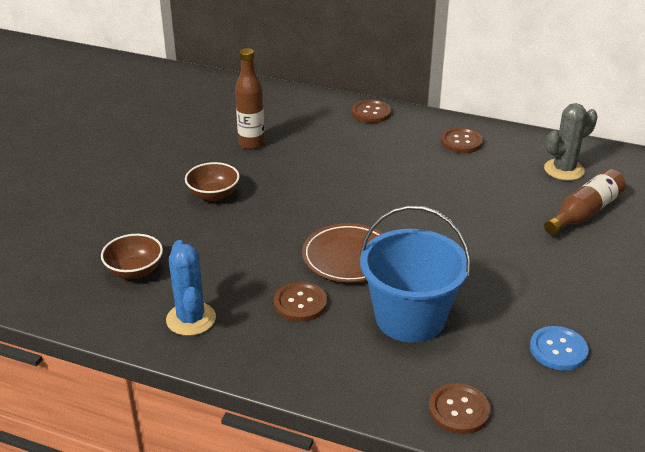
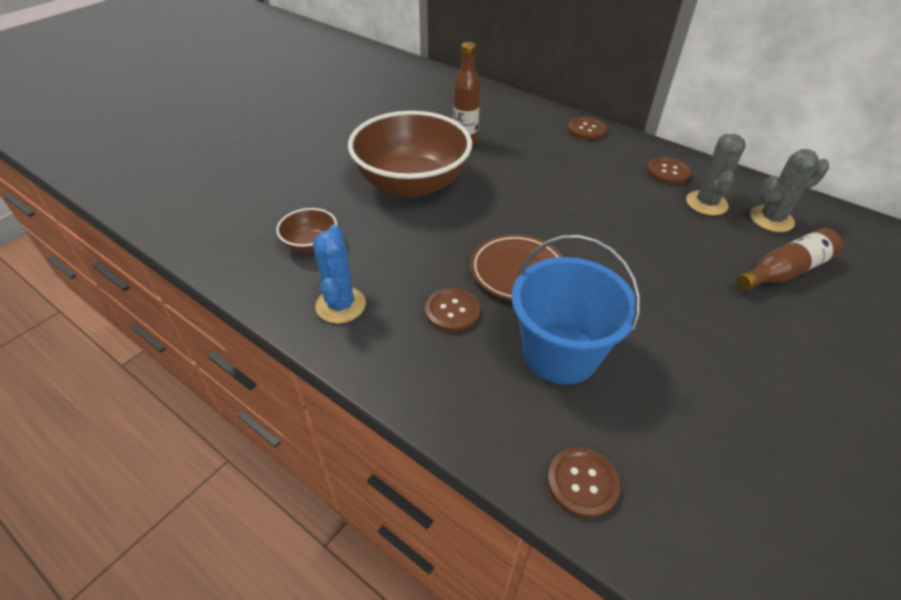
camera: 15 degrees right, 10 degrees up
(213, 195) = (412, 183): brown bowl -> brown bowl, size x2.28
(503, 165) = (706, 203): none -> grey cactus
(558, 350) = (720, 432): blue button -> none

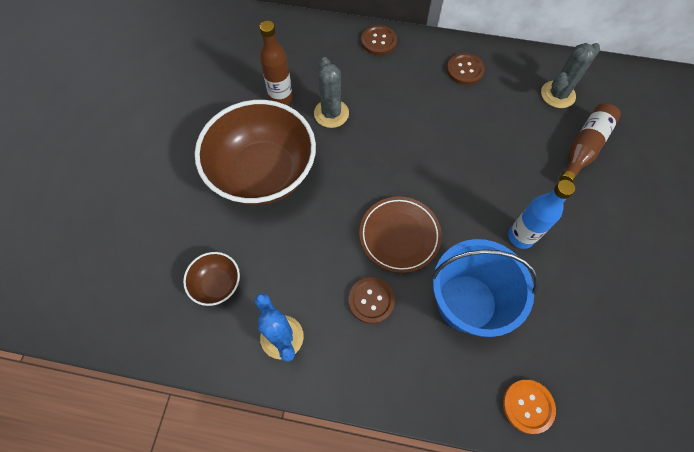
camera: 25 degrees left, 20 degrees up
(582, 483) = (528, 406): brown button -> orange button
(661, 320) = (521, 237): none -> blue bottle
(706, 203) = (506, 96): grey cactus -> grey cactus (331, 113)

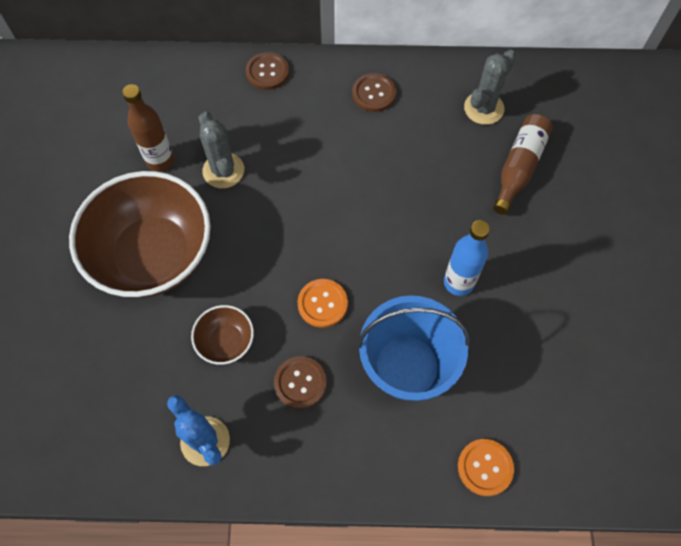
camera: 10 degrees left, 0 degrees up
(217, 284) = (120, 394): brown bowl -> brown bowl (226, 342)
(399, 236) = (322, 303): brown plate -> orange button

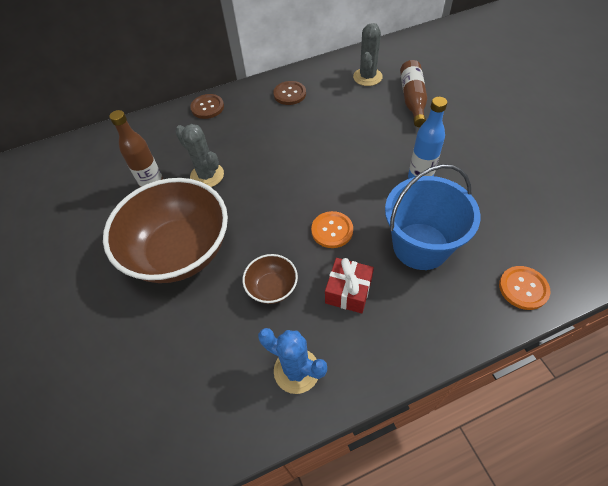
camera: 20 degrees left, 10 degrees down
(300, 383) = (348, 291): brown button -> red gift

